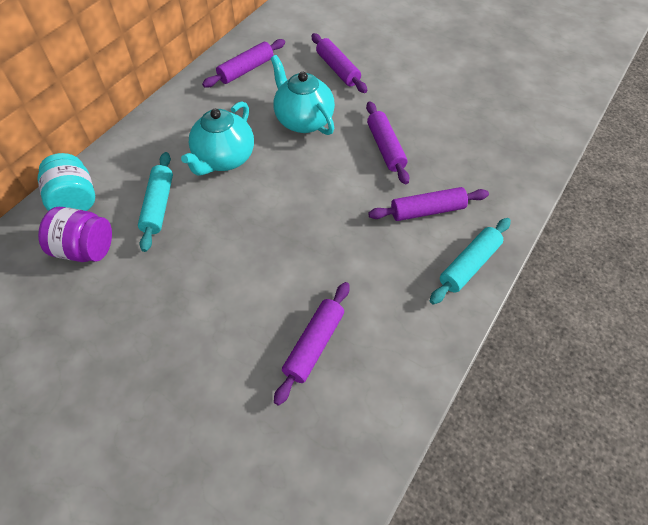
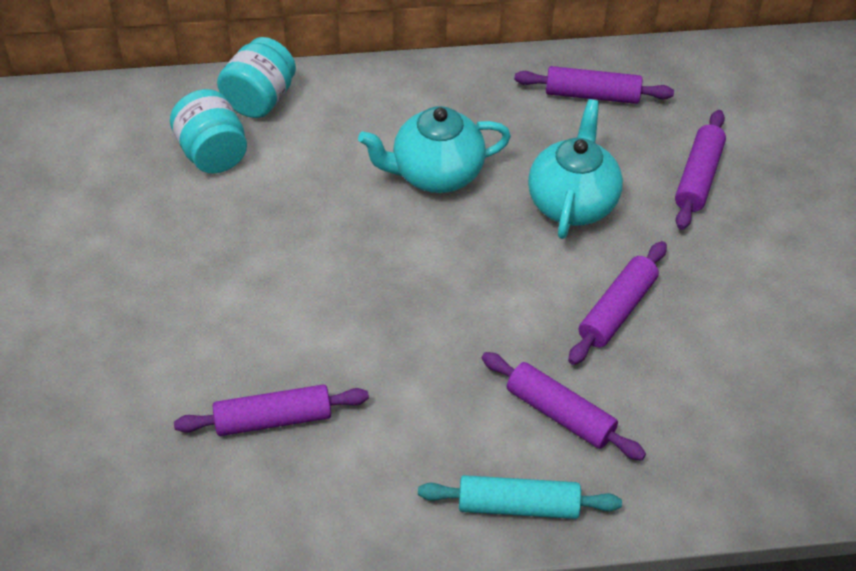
camera: 50 degrees right, 5 degrees down
(85, 249) = (213, 153): purple jar -> turquoise jar
(158, 205) = (318, 167): turquoise rolling pin -> none

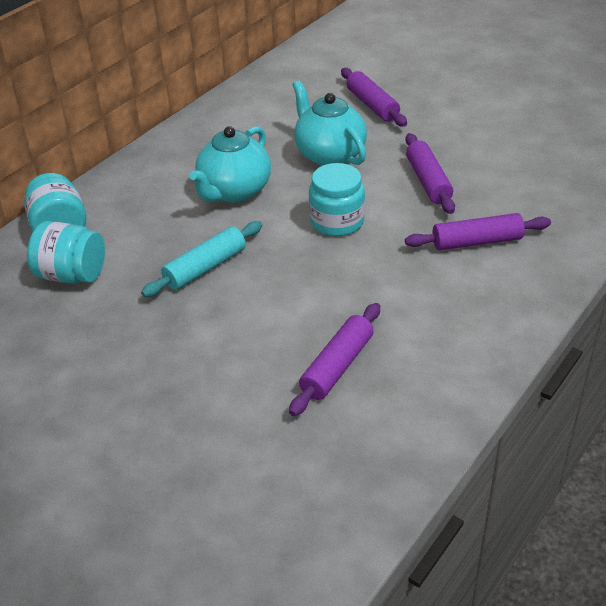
camera: 45 degrees left, 10 degrees down
(473, 281) = (337, 221): none -> turquoise jar
(518, 505) = (526, 294): turquoise rolling pin -> turquoise rolling pin (205, 268)
(592, 95) = (261, 106): purple rolling pin -> none

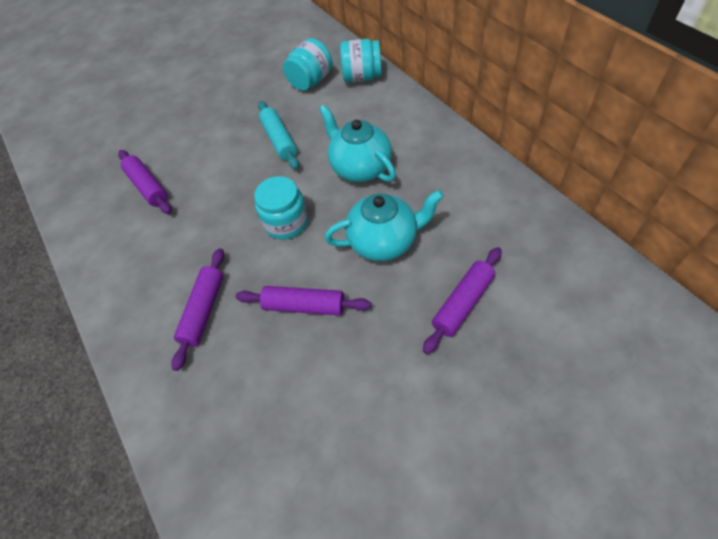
camera: 115 degrees right, 15 degrees up
(372, 105) = (463, 303): purple rolling pin -> purple rolling pin turned 45 degrees counterclockwise

